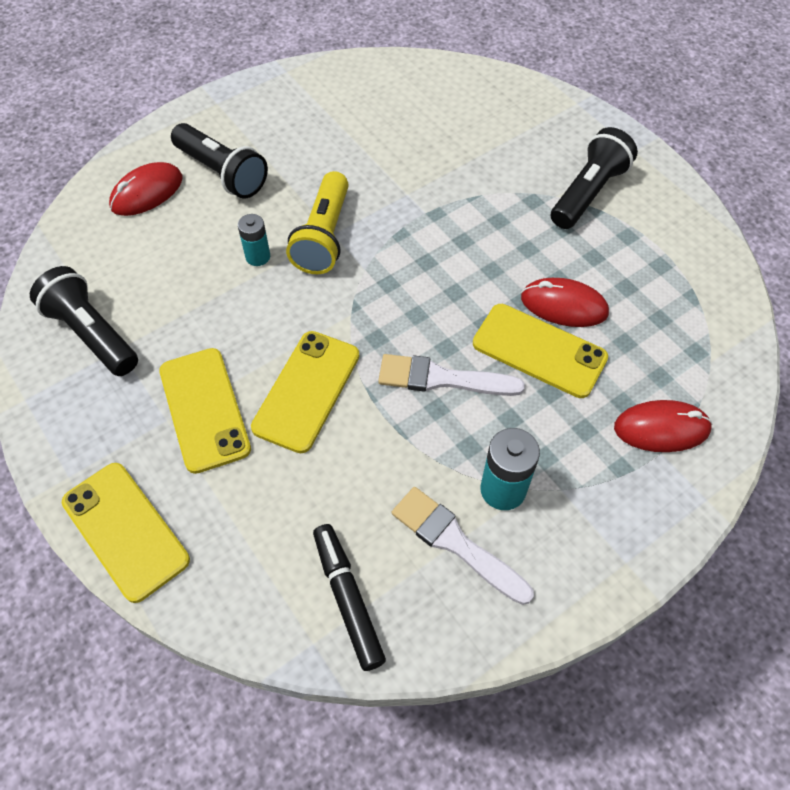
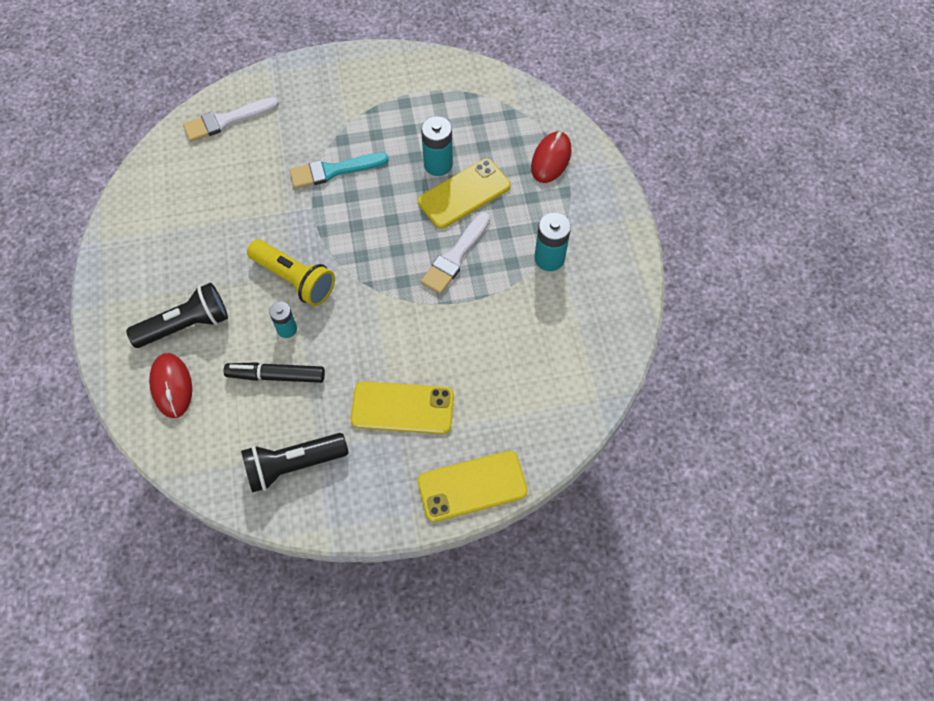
camera: 65 degrees left, 5 degrees up
(306, 391) = (421, 339): yellow phone -> none
(348, 599) = (580, 370): black marker -> black marker (276, 376)
(455, 543) = (571, 298): white brush -> white brush (226, 120)
(486, 211) = (333, 171): none -> turquoise brush
(564, 306) = (438, 164): red mouse -> turquoise battery
(588, 193) = (355, 106): black flashlight -> none

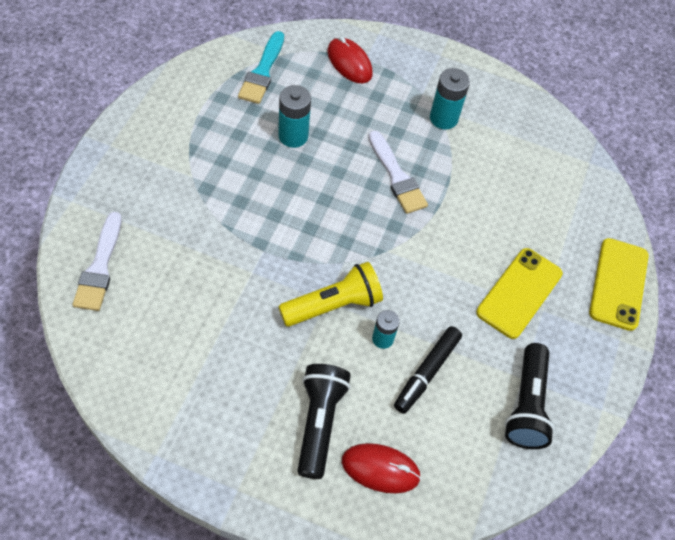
camera: 65 degrees left, 5 degrees down
(333, 171) = (236, 213): turquoise brush -> turquoise brush (262, 72)
(464, 194) = (338, 136): yellow phone -> none

